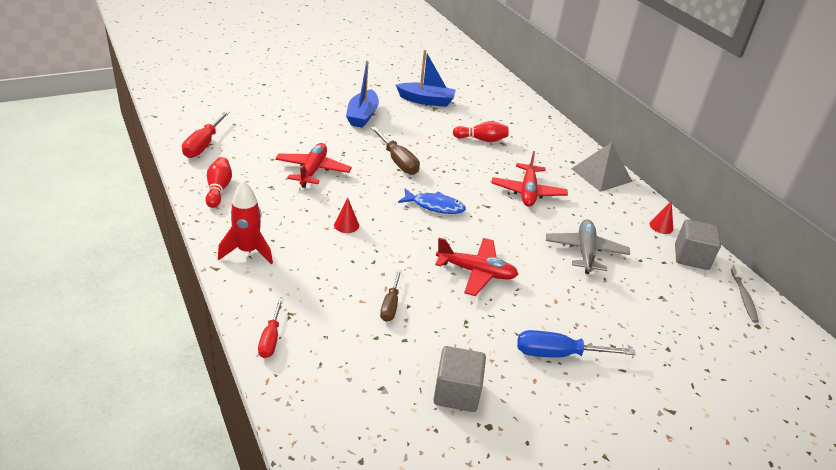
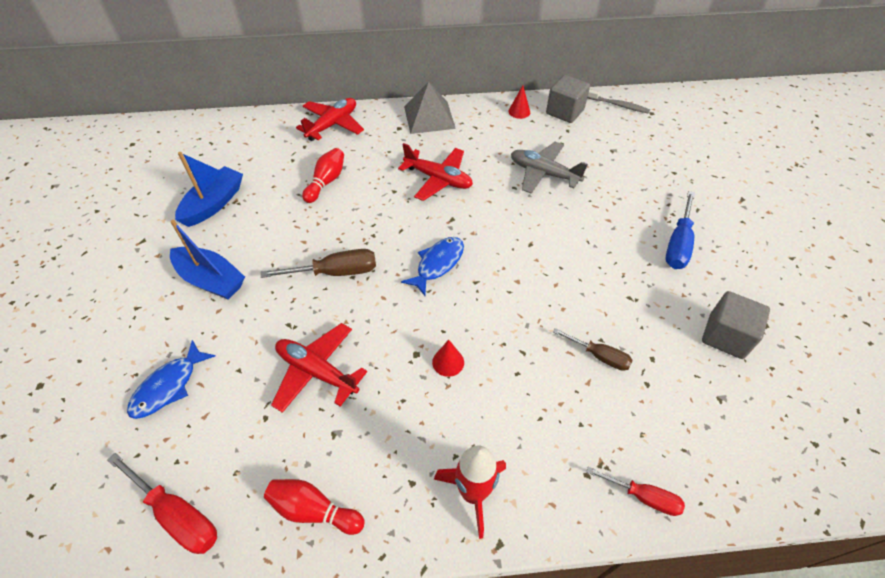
camera: 65 degrees left, 15 degrees up
(279, 121) = (169, 386): none -> blue fish
(476, 272) = (558, 265): red plane -> red plane (332, 125)

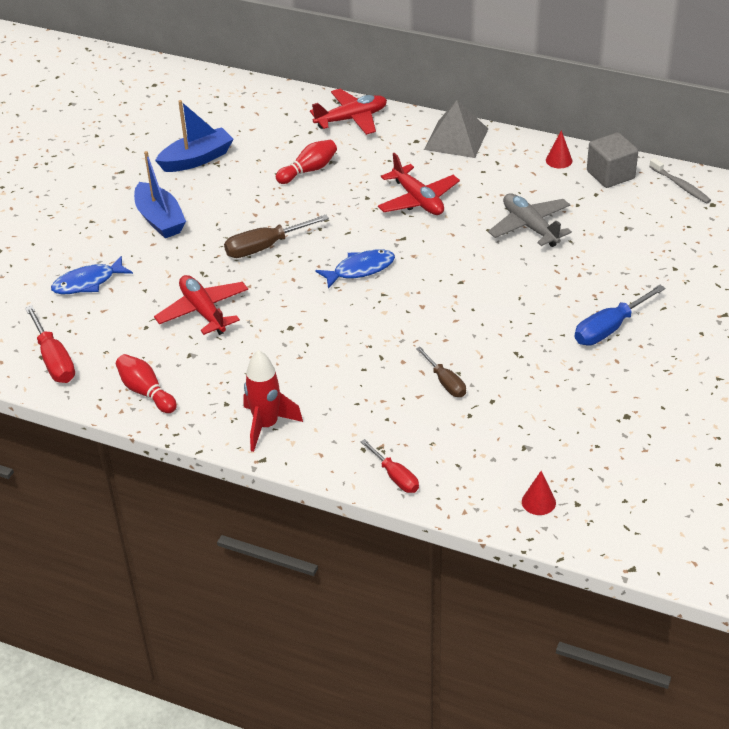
camera: 30 degrees right, 10 degrees down
(335, 272) = (265, 247): brown screwdriver -> brown screwdriver turned 135 degrees clockwise
(448, 362) = (312, 341): red cone -> red cone (538, 502)
(726, 336) = (578, 410): grey cube -> none

